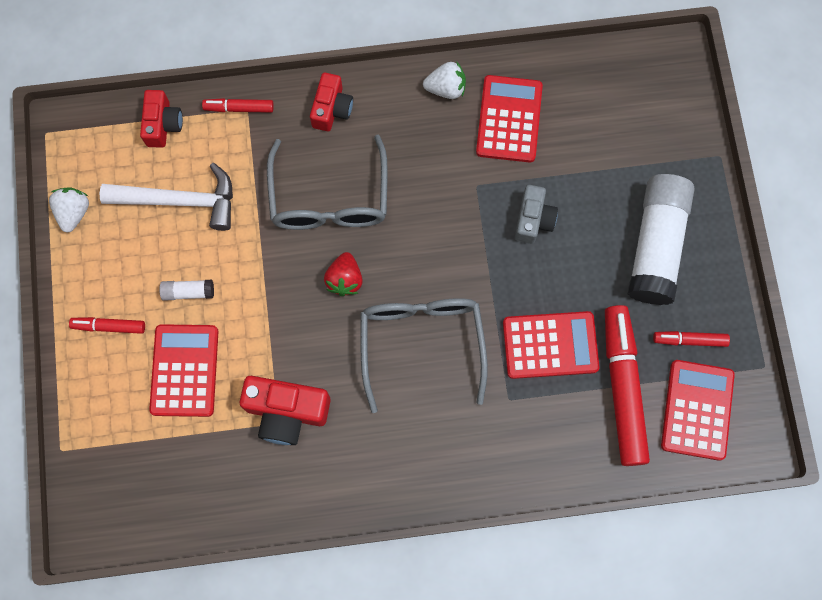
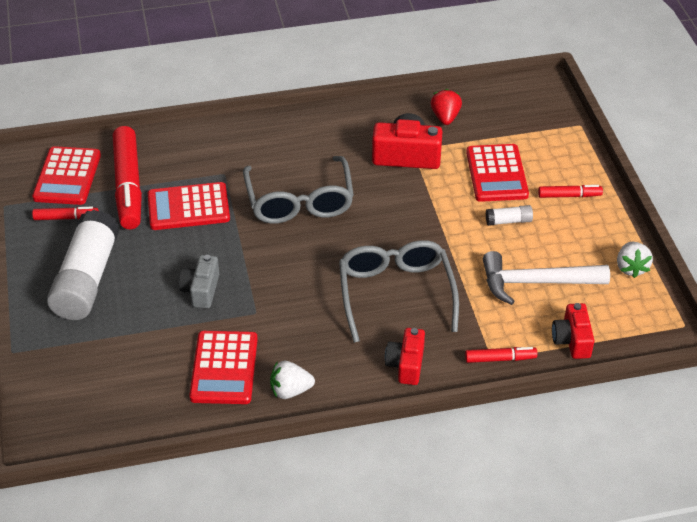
camera: 175 degrees right, 30 degrees down
(344, 279) = (372, 238): red strawberry -> red strawberry (445, 117)

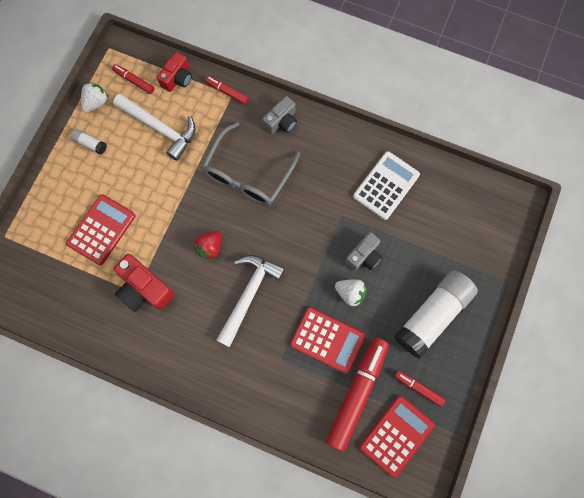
camera: 145 degrees left, 30 degrees up
(224, 368) = (386, 185): red calculator -> white calculator
(290, 391) = (358, 146): white strawberry -> white strawberry (350, 293)
(299, 200) = (249, 294): grey glasses -> white hammer
(406, 365) = (281, 121): red camera -> grey camera
(445, 117) = (85, 309): red strawberry -> red strawberry (210, 247)
(508, 221) = (132, 184): white glue stick -> white glue stick (90, 144)
(569, 195) = (75, 179): red marker -> red marker (134, 81)

